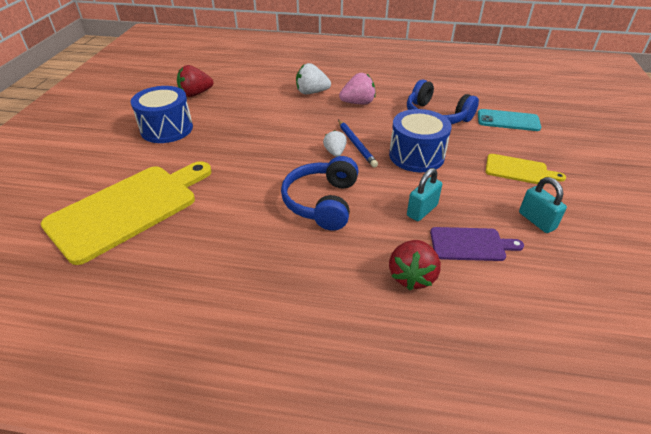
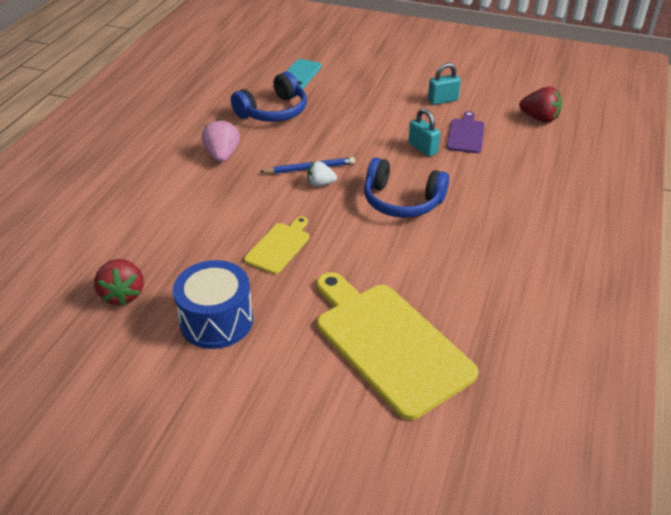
camera: 80 degrees left, 0 degrees up
(311, 92) = (178, 186): white strawberry -> none
(412, 276) = (498, 167): red strawberry -> red strawberry (539, 118)
(416, 155) = (341, 136): blue drum -> none
(519, 170) = (377, 91): yellow cutting board -> yellow cutting board (279, 246)

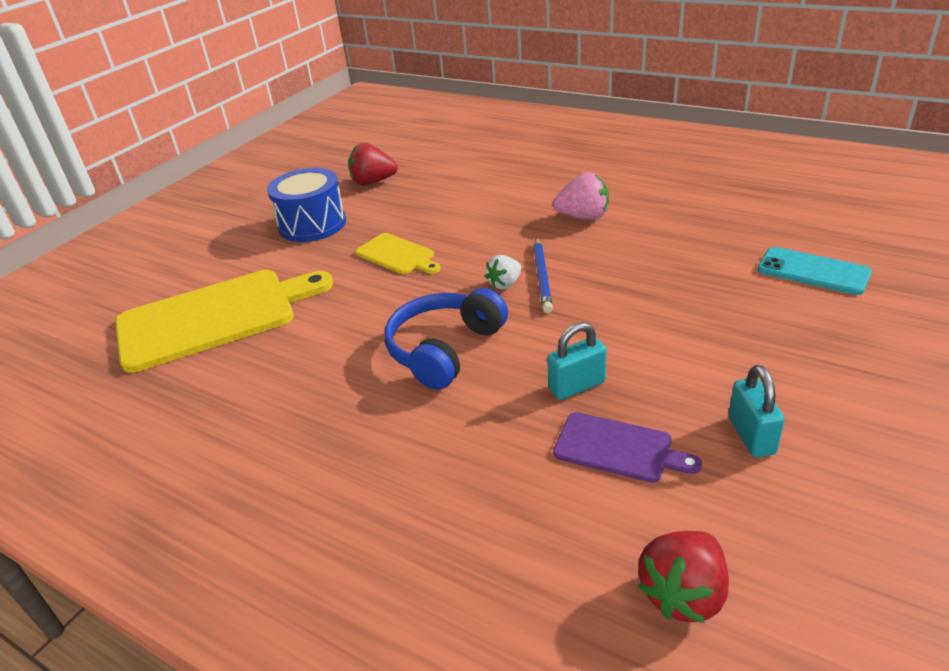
camera: 105 degrees right, 5 degrees down
(273, 111) = (693, 250): blue headphones -> none
(320, 184) = (505, 284): white strawberry -> white strawberry turned 150 degrees counterclockwise

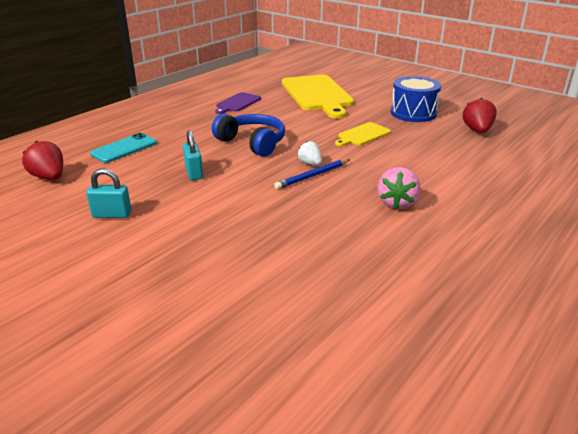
camera: 95 degrees right, 5 degrees down
(542, 277) = (312, 176): blue pencil -> blue pencil turned 45 degrees counterclockwise
(618, 448) = (139, 177): purple cutting board -> purple cutting board (237, 103)
(813, 271) = (257, 294): turquoise phone -> turquoise phone (124, 148)

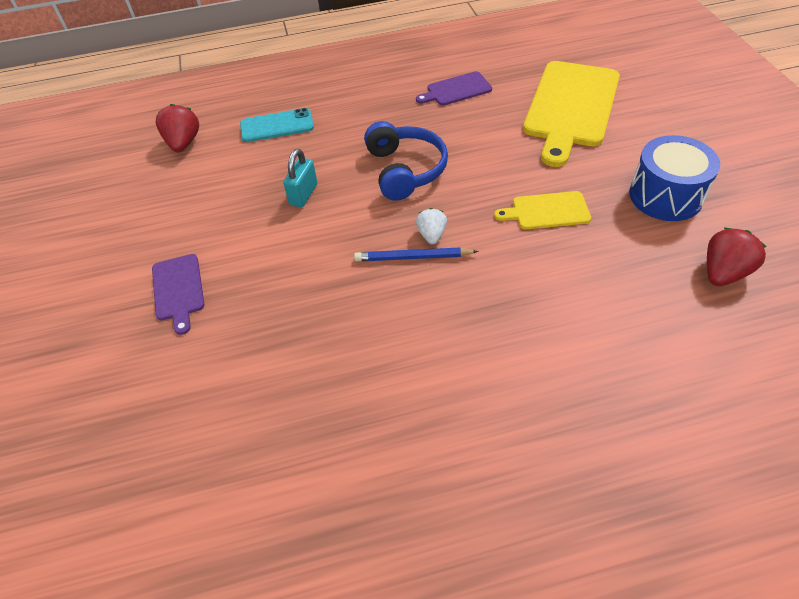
camera: 40 degrees right, 20 degrees up
(112, 214) = (186, 222): turquoise padlock -> none
(156, 250) = (178, 289): none -> purple cutting board
(397, 203) = (460, 351): pink strawberry -> none

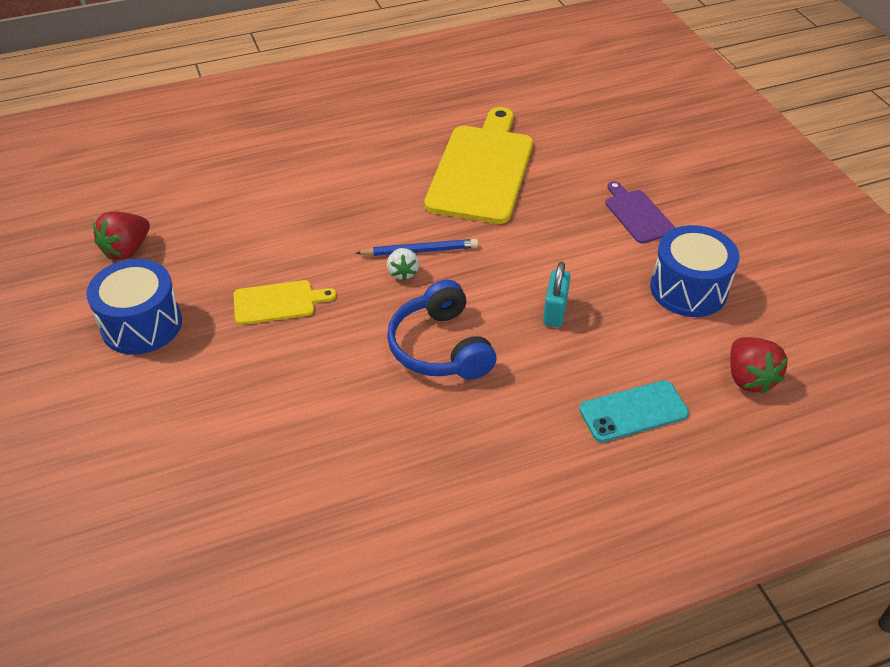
camera: 170 degrees right, 5 degrees down
(181, 209) = (688, 289): none -> blue drum
(456, 90) = (377, 492): purple cutting board -> none
(571, 107) = (208, 459): yellow cutting board -> yellow cutting board (481, 170)

